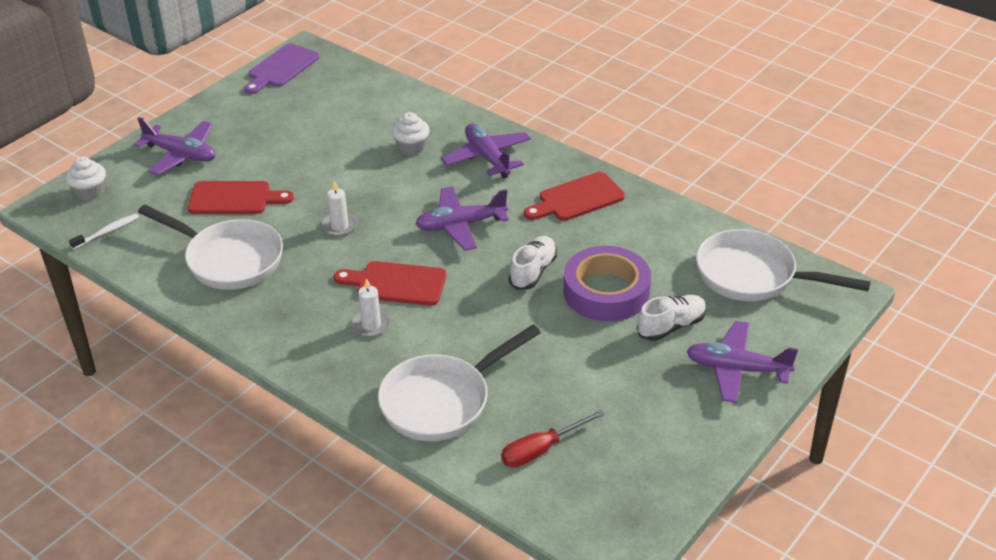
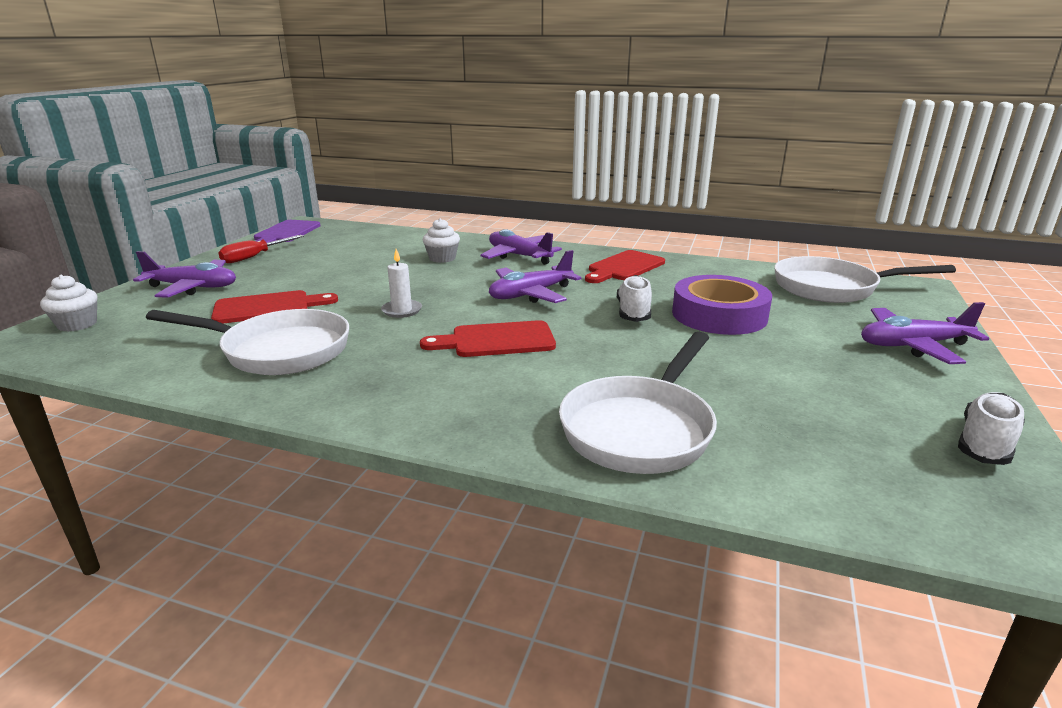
camera: 20 degrees left, 15 degrees down
(107, 232) = (103, 351): white toothbrush -> none
(371, 325) = (493, 376): white candle -> none
(541, 450) = (813, 452): red screwdriver -> red screwdriver (254, 257)
(671, 326) = (810, 327): white shoe -> white shoe (985, 443)

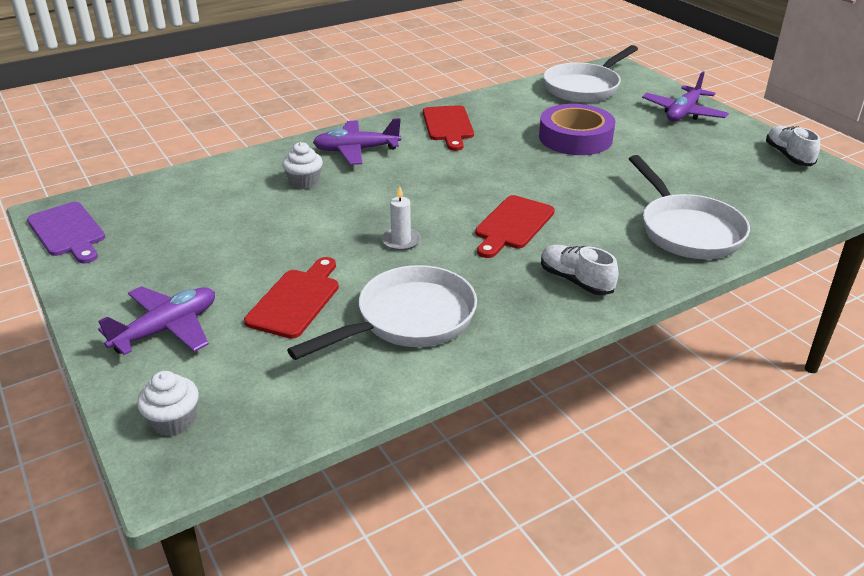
camera: 50 degrees left, 10 degrees up
(254, 257) = (123, 271): red screwdriver -> none
(530, 294) = (447, 180): purple plane -> none
(633, 312) = (533, 160): white shoe -> white shoe (575, 281)

